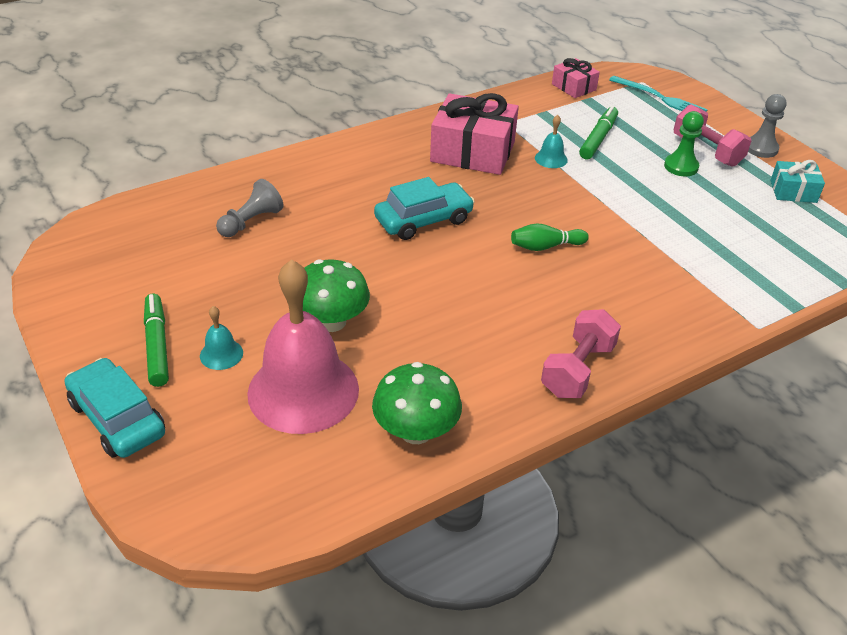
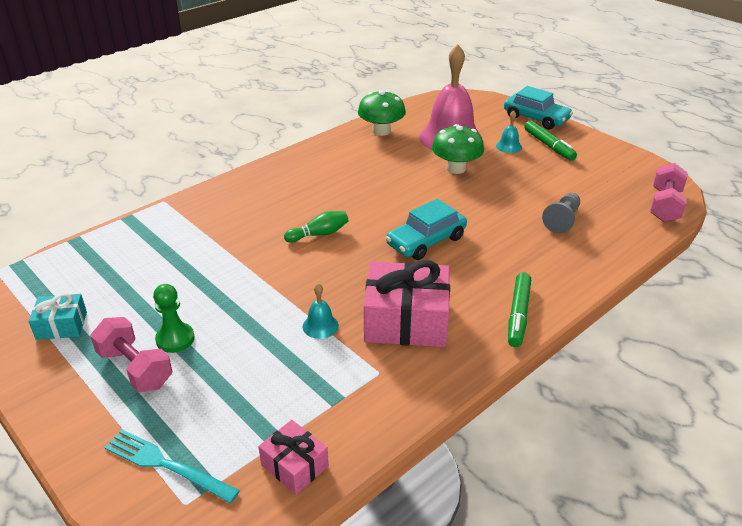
camera: 170 degrees right, 5 degrees down
(577, 370) = (293, 164): pink dumbbell -> pink dumbbell (665, 206)
(598, 138) = (265, 365): green marker -> green marker (518, 314)
(761, 148) = (63, 385): grey pawn -> none

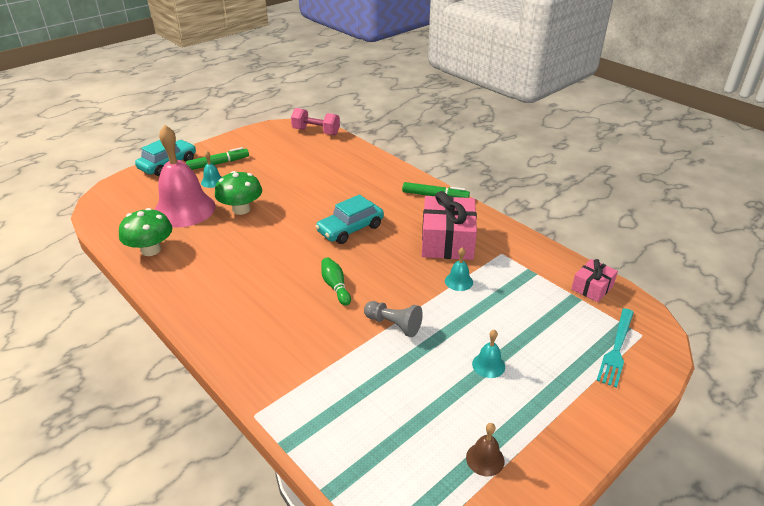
camera: 90 degrees left, 0 degrees up
(61, 325) = (485, 459): turquoise gift -> brown bell
(135, 369) = (529, 386): pink dumbbell -> none
(175, 339) = (488, 365): green pawn -> turquoise bell
(426, 241) = (350, 229): turquoise car -> turquoise car turned 90 degrees clockwise
(562, 220) = (328, 169): grey pawn -> grey pawn (393, 325)

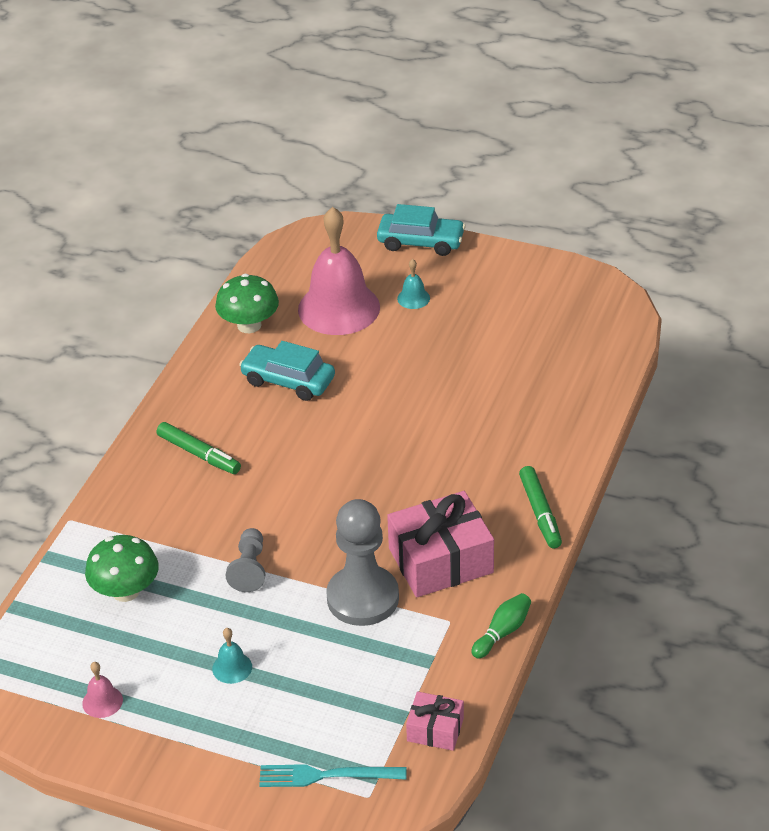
camera: 65 degrees right, 5 degrees up
(218, 163) = (458, 281): green marker -> green marker (199, 454)
(241, 209) = (373, 352): green mushroom -> green mushroom (126, 591)
(316, 132) = (618, 327): pink dumbbell -> none
(335, 286) = (283, 496): green bowling pin -> green bowling pin (502, 632)
(350, 229) = (402, 463): turquoise car -> turquoise car (288, 381)
(458, 281) = (362, 598): turquoise bell -> grey pawn
(485, 459) = (102, 701): brown bell -> pink bell

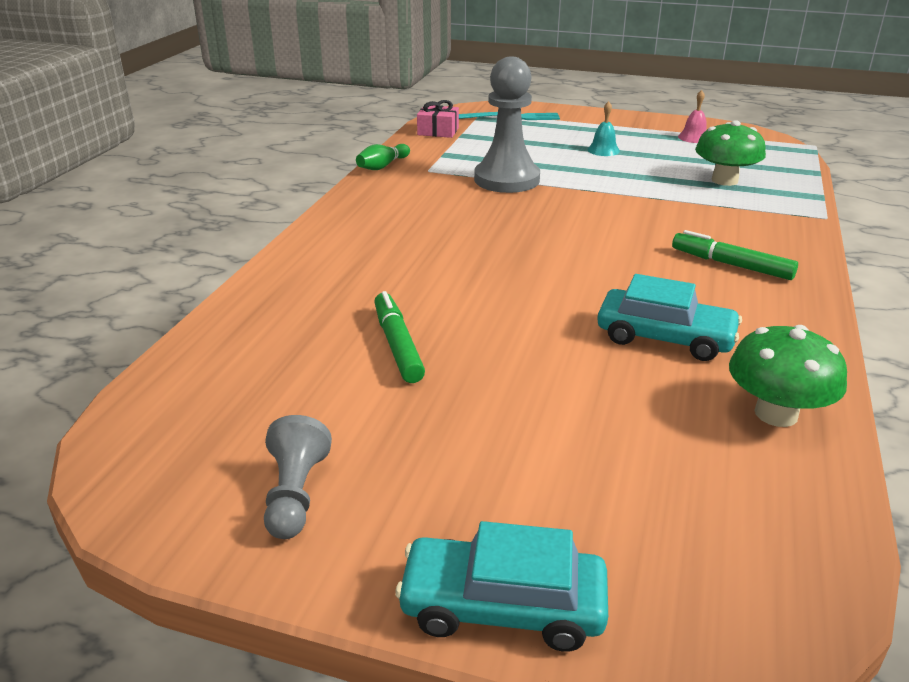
camera: 175 degrees right, 10 degrees down
(249, 569) = (619, 192): grey pawn -> grey pawn (295, 495)
(339, 308) = (634, 445): pink bell -> none
(413, 298) = (500, 466): turquoise bell -> none
(440, 560) = (437, 199): pink gift -> none
(540, 513) = (332, 227): green marker -> green marker (397, 345)

